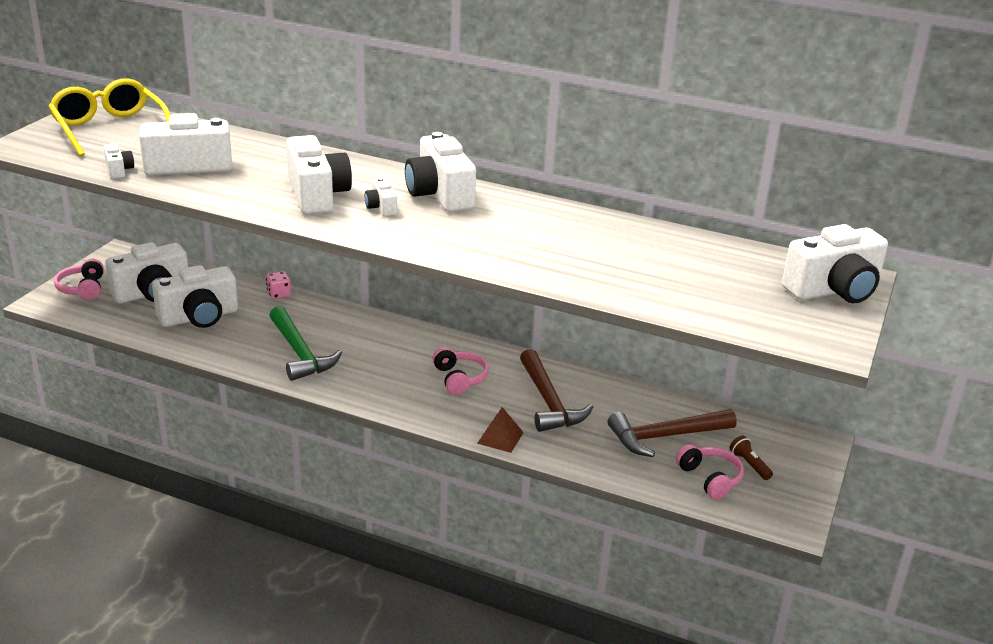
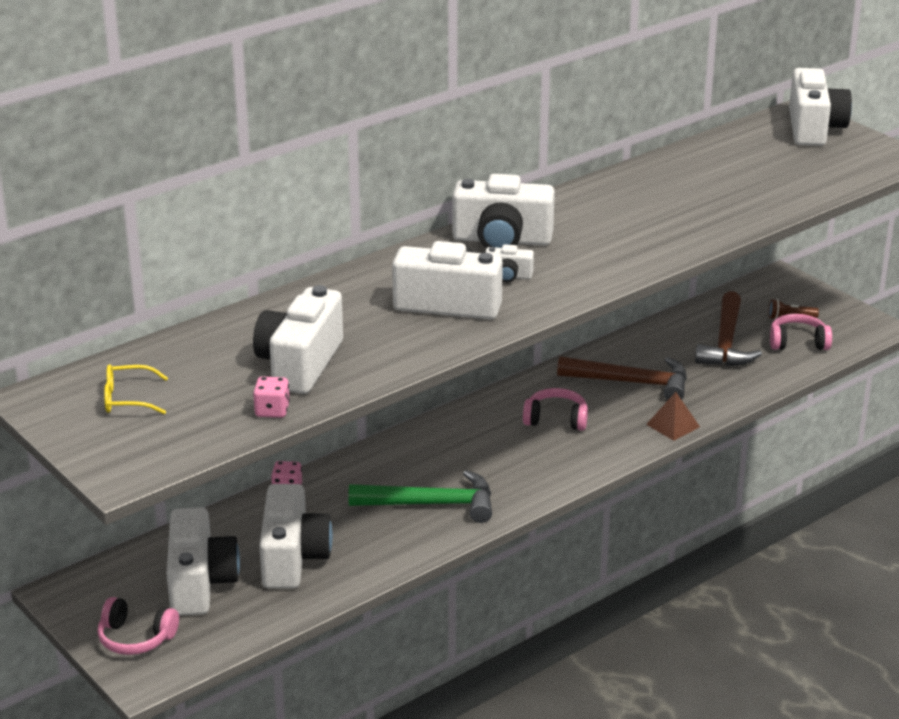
camera: 60 degrees left, 0 degrees up
(110, 129) = (127, 399): yellow glasses -> yellow glasses, size x0.49
(119, 170) = (272, 411): white camera -> pink dice

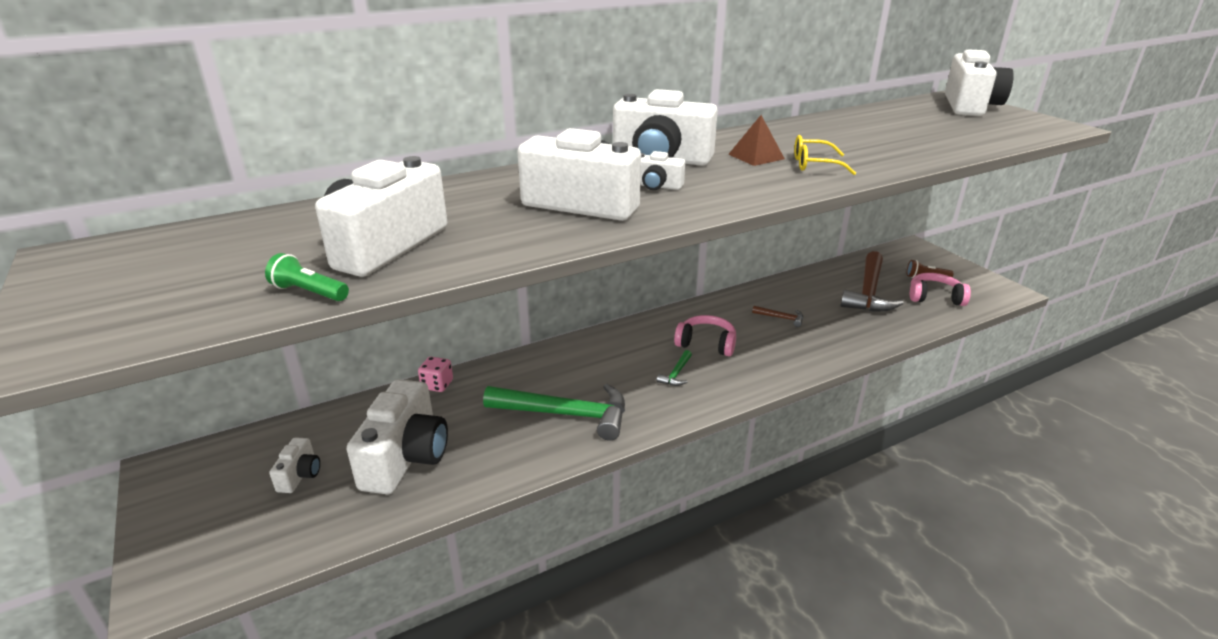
camera: 10 degrees right, 0 degrees up
(127, 399) = (161, 265): yellow glasses -> yellow glasses (814, 164)
(135, 638) = (192, 536): pink headphones -> none
(200, 583) = (300, 475): white camera -> white camera, size x0.47
(272, 411) = (309, 292): pink dice -> green flashlight
(531, 454) = (676, 374): none -> green hammer
(632, 383) = (781, 318): brown hammer -> brown hammer, size x0.43
(673, 425) = (816, 360): brown pyramid -> brown pyramid (756, 156)

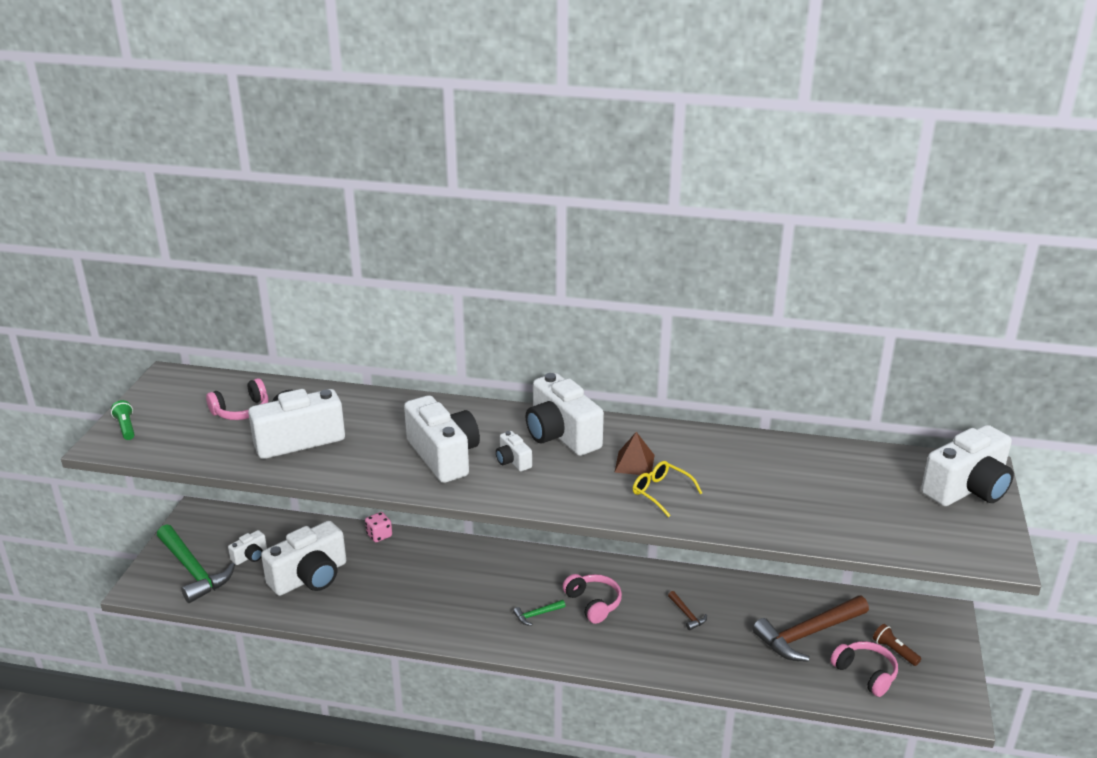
camera: 40 degrees right, 0 degrees up
(253, 249) = (241, 411): none -> pink headphones
(309, 292) = (229, 457): green flashlight -> green flashlight (126, 427)
(566, 414) = (427, 602): green hammer -> green hammer (193, 570)

